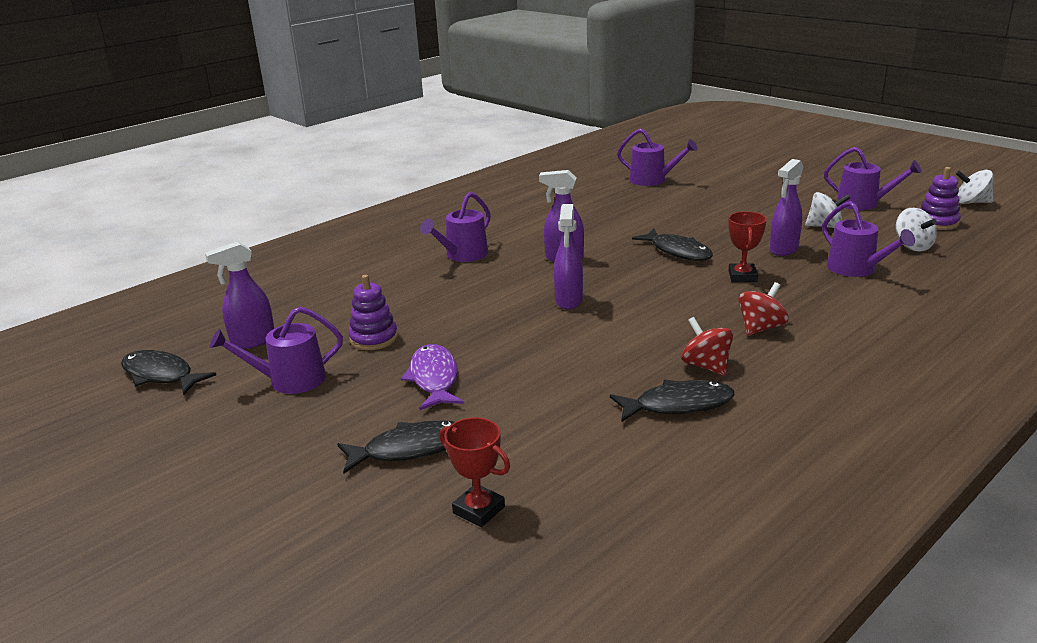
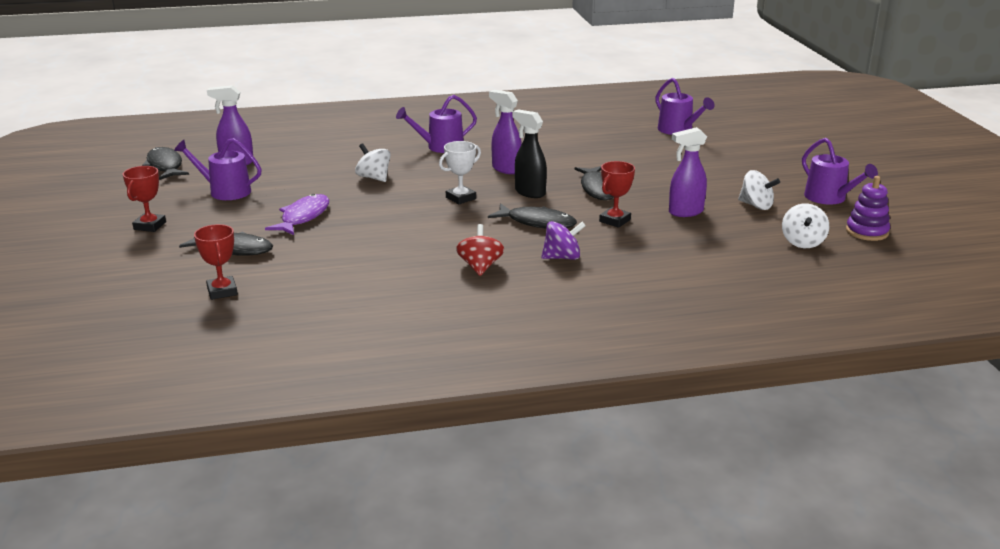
camera: 30 degrees right, 0 degrees up
(252, 460) = (150, 226): none -> red trophy
(374, 338) = (304, 182): purple stacking toy -> none
(569, 301) = (461, 198): purple spray bottle -> white trophy
(624, 274) = (529, 192): none -> black spray bottle
(678, 405) = (421, 282): black fish -> black fish (537, 222)
(761, 328) = (562, 257): red spinning top -> purple spinning top
(856, 269) = (717, 243): purple watering can -> none
(971, 202) = (938, 226): white spinning top -> white spinning top (374, 178)

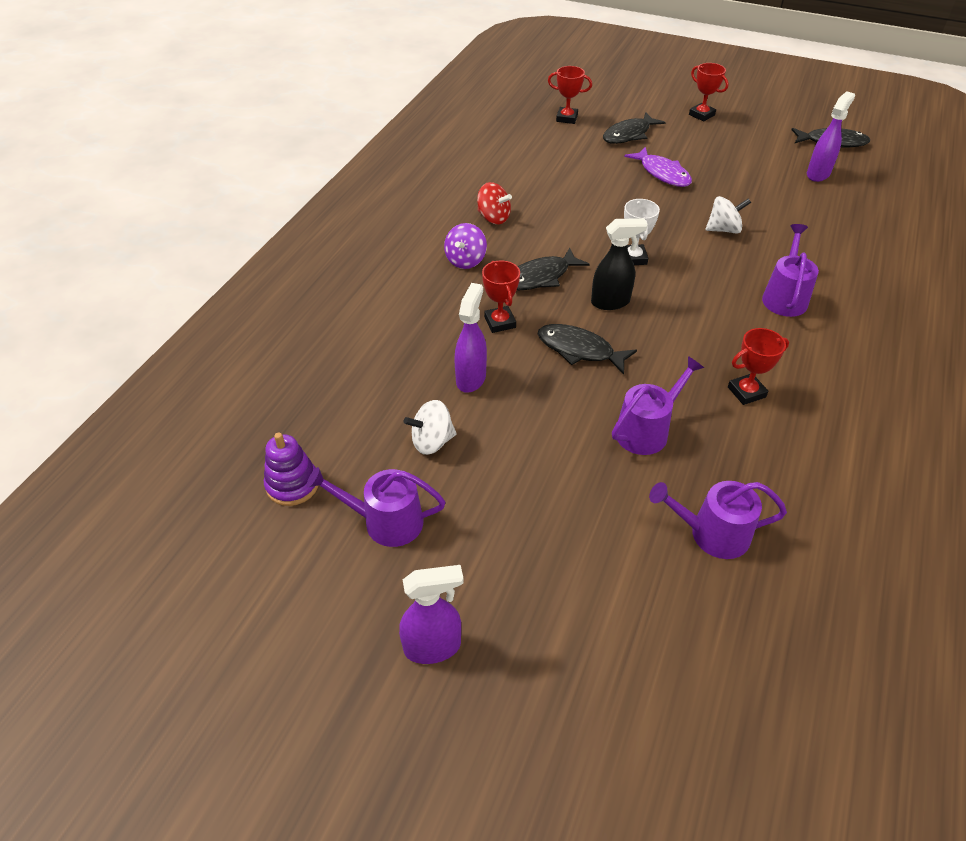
camera: 125 degrees right, 20 degrees up
(225, 191) = (748, 155): purple watering can -> purple watering can (646, 430)
(506, 169) = (684, 314): purple spray bottle -> purple spray bottle (433, 647)
(558, 141) = (746, 392): none -> red trophy
(802, 242) = (331, 417): white spinning top -> none

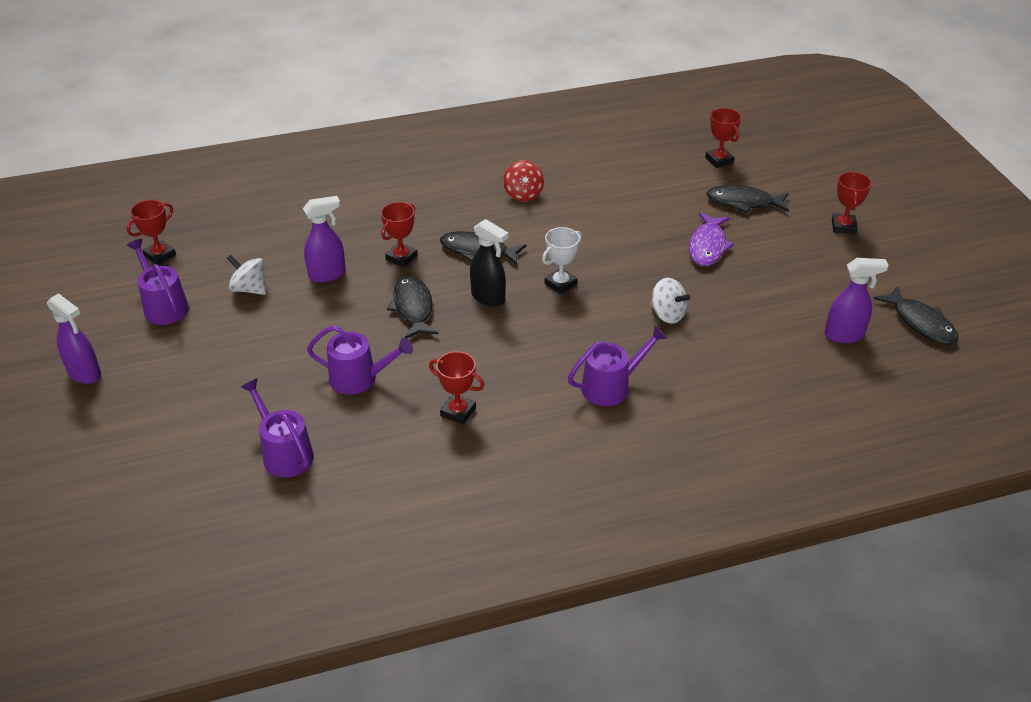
camera: 50 degrees right, 5 degrees down
(292, 484) = (160, 255): purple stacking toy -> red trophy
(465, 260) = (453, 208): purple spinning top -> none

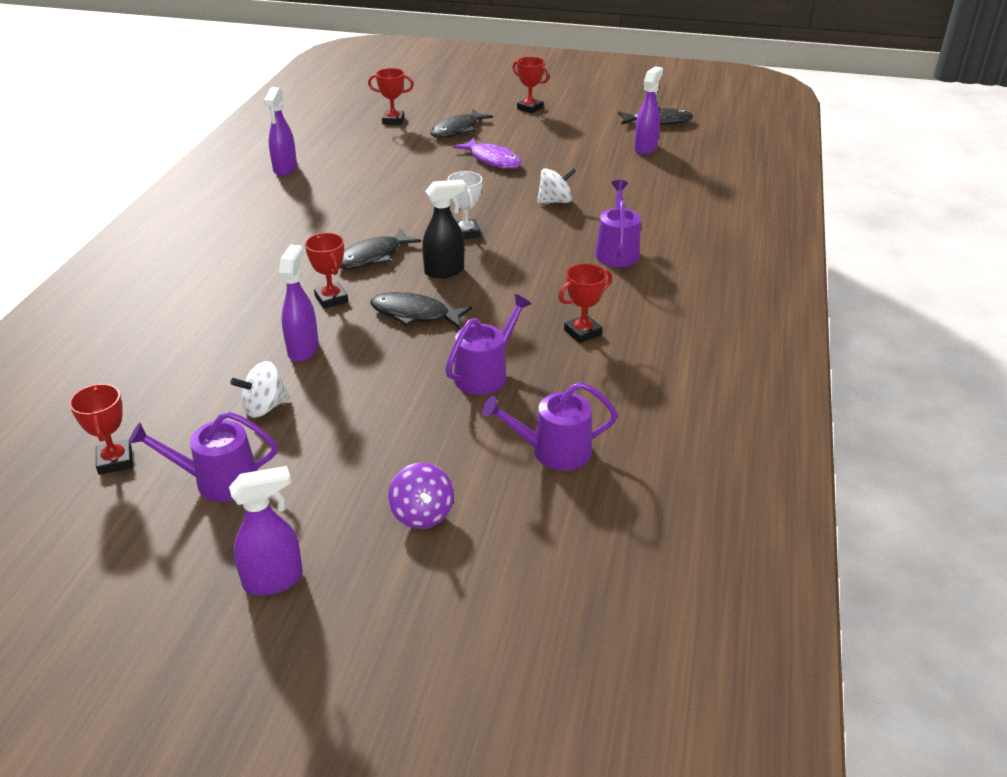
camera: 60 degrees left, 5 degrees down
(178, 412) = (422, 514): none -> purple spinning top
(523, 194) = (320, 211): red spinning top -> none
(571, 147) = (285, 169): none -> purple spray bottle

